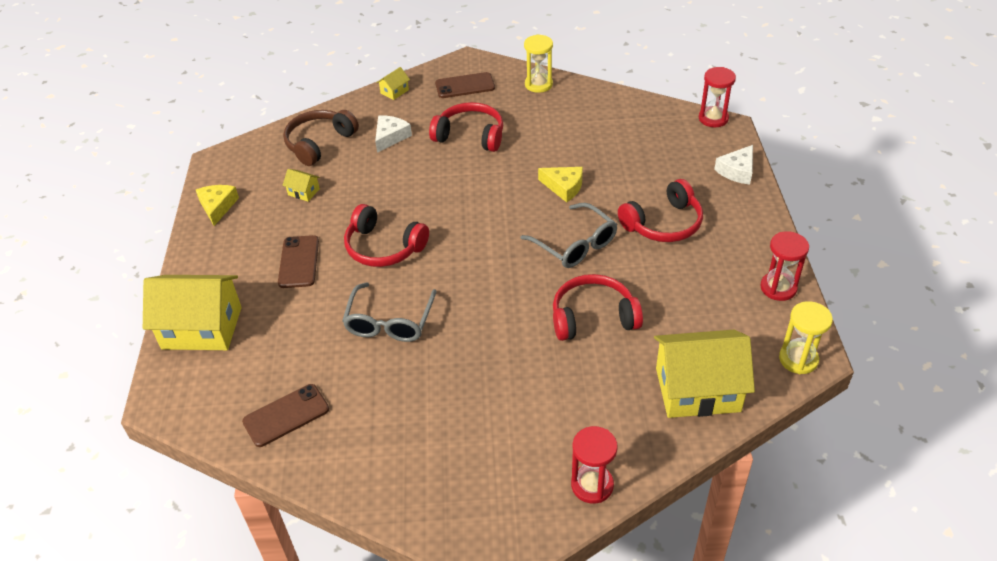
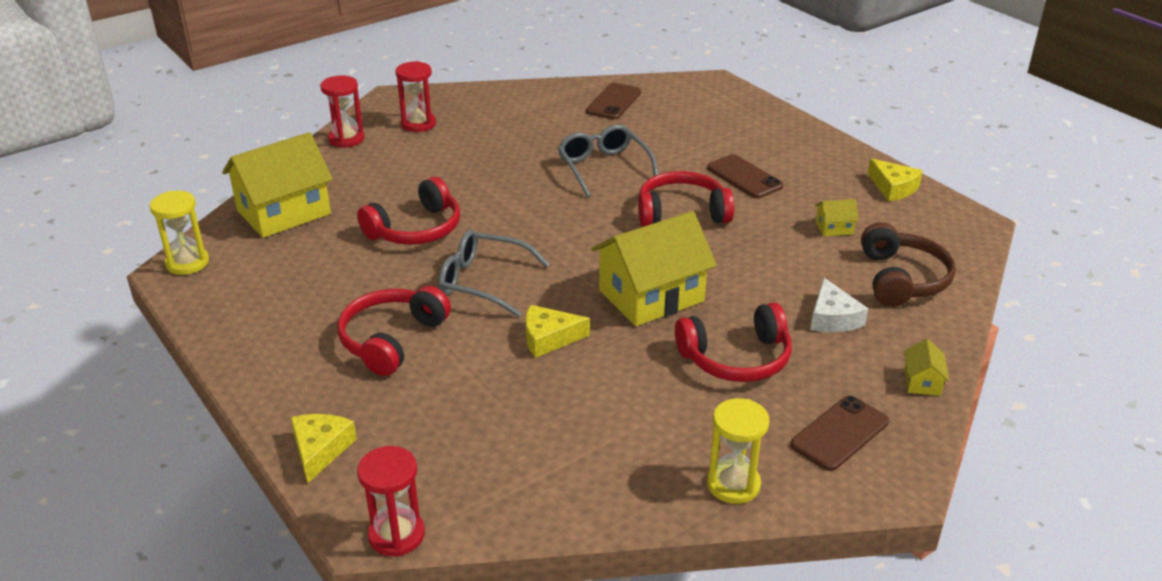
camera: 145 degrees right, 10 degrees down
(202, 328) = (752, 118): yellow house -> yellow house (651, 296)
(737, 171) = (320, 449): white cheese -> yellow cheese
(778, 288) = (222, 318): red hourglass -> red hourglass (418, 124)

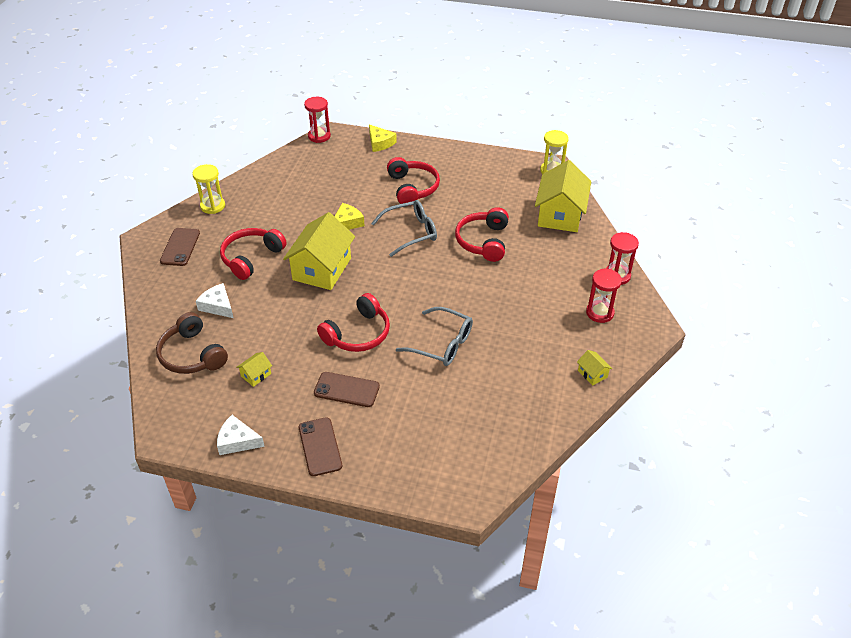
camera: 140 degrees right, 10 degrees up
(613, 102) = (512, 418): brown phone -> brown phone (320, 446)
(893, 188) = (237, 441): yellow cheese -> white cheese
(922, 382) = (152, 292): yellow house -> yellow house (592, 374)

